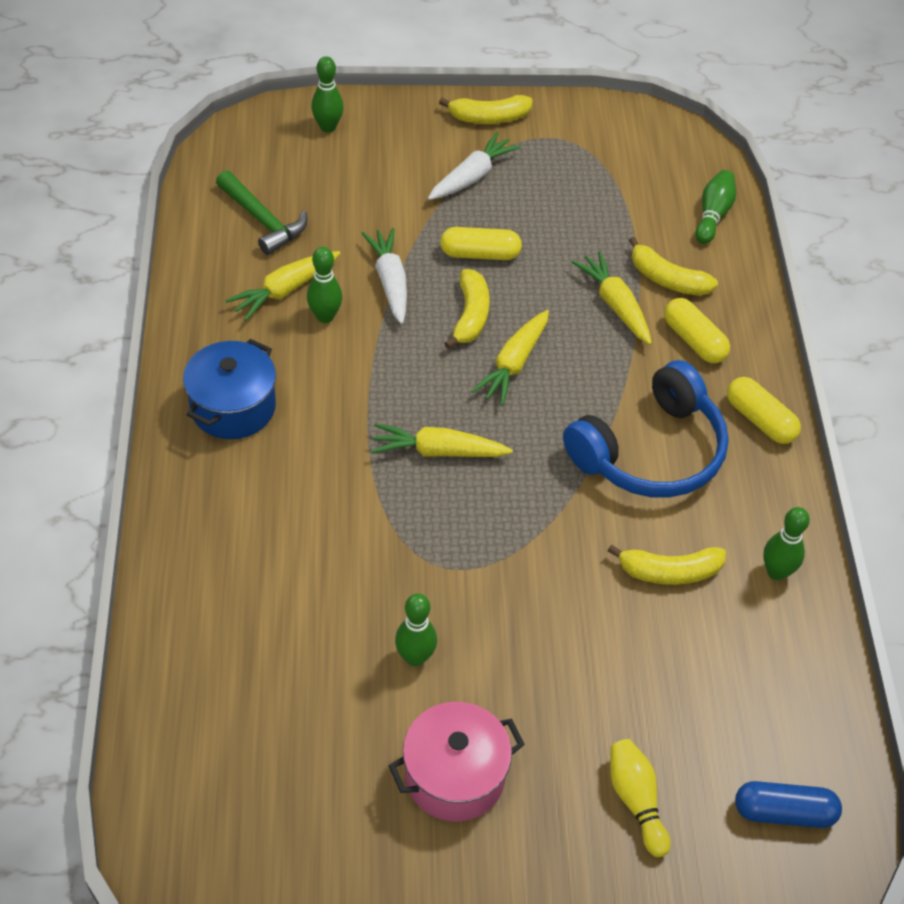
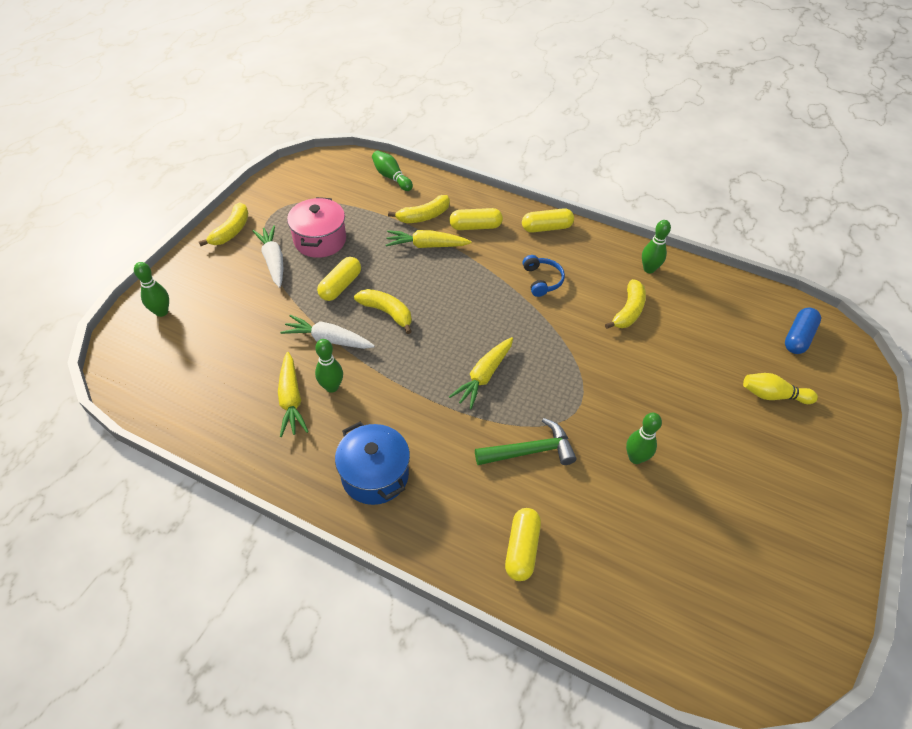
camera: 60 degrees left, 0 degrees up
(216, 580) = (521, 549): none -> yellow capsule
(263, 221) = (216, 385): green hammer -> green hammer (530, 451)
(454, 776) = (729, 475): pink pot -> pink pot (320, 240)
(513, 364) = (439, 310): yellow carrot -> none
(651, 452) = (542, 280): blue headphones -> blue headphones, size x0.47

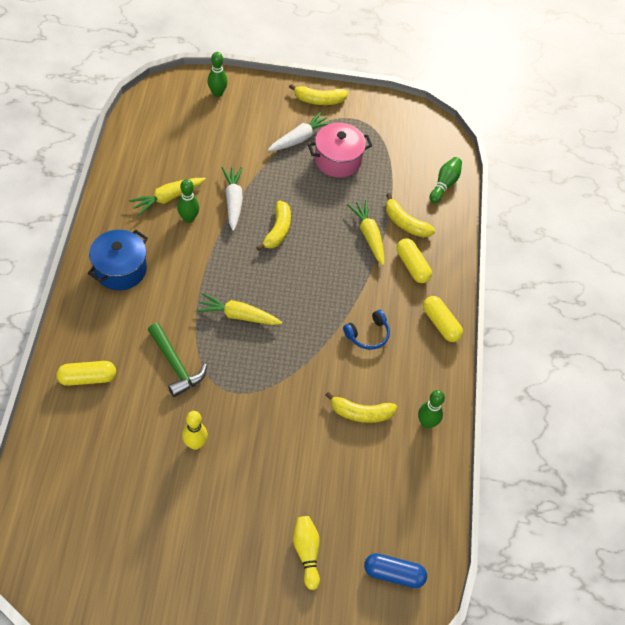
camera: 65 degrees right, 5 degrees up
(340, 286) = (293, 190): yellow capsule -> none
(635, 458) = (195, 444): green bowling pin -> yellow bowling pin

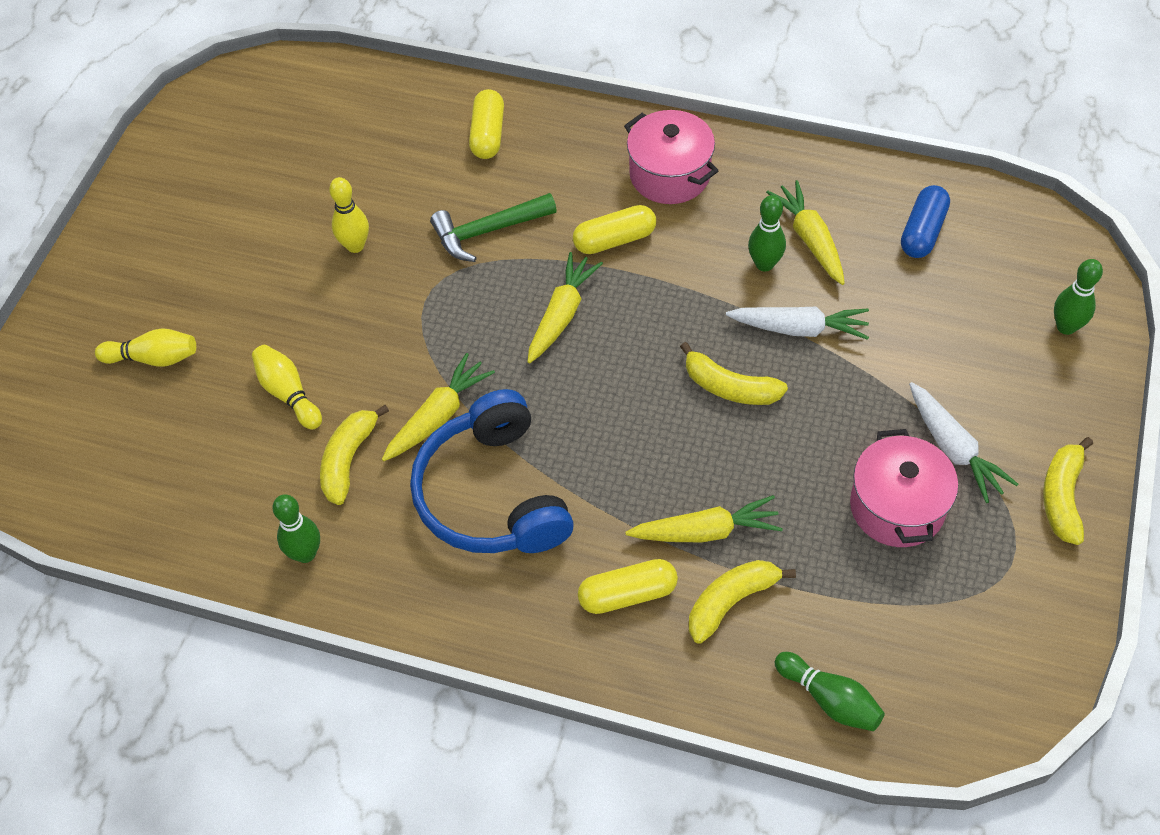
camera: 110 degrees right, 0 degrees up
(120, 269) = (669, 175): blue pot -> pink pot
(320, 458) = (288, 394): none -> yellow bowling pin
(321, 370) = (439, 416): none -> yellow carrot
(368, 334) = (492, 494): blue headphones -> blue headphones, size x2.15
(393, 574) = (83, 460): blue capsule -> blue capsule (922, 232)
(440, 324) = (493, 618): yellow capsule -> yellow capsule (614, 240)

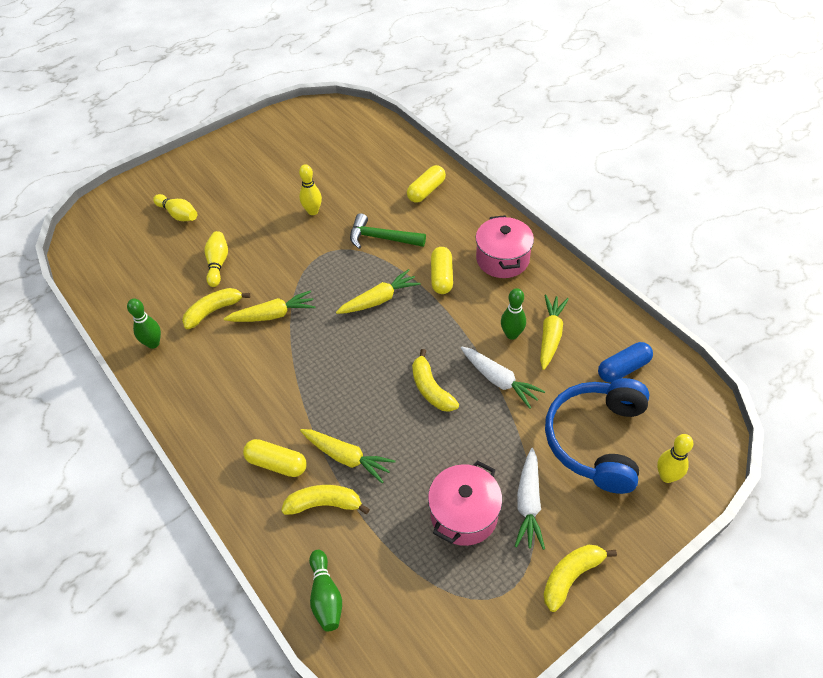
camera: 35 degrees right, 5 degrees down
(492, 494) = (261, 369): blue headphones -> blue headphones (596, 440)
(614, 240) = (441, 277): yellow capsule -> yellow capsule turned 75 degrees clockwise
(1066, 327) = (667, 476): green bowling pin -> yellow bowling pin

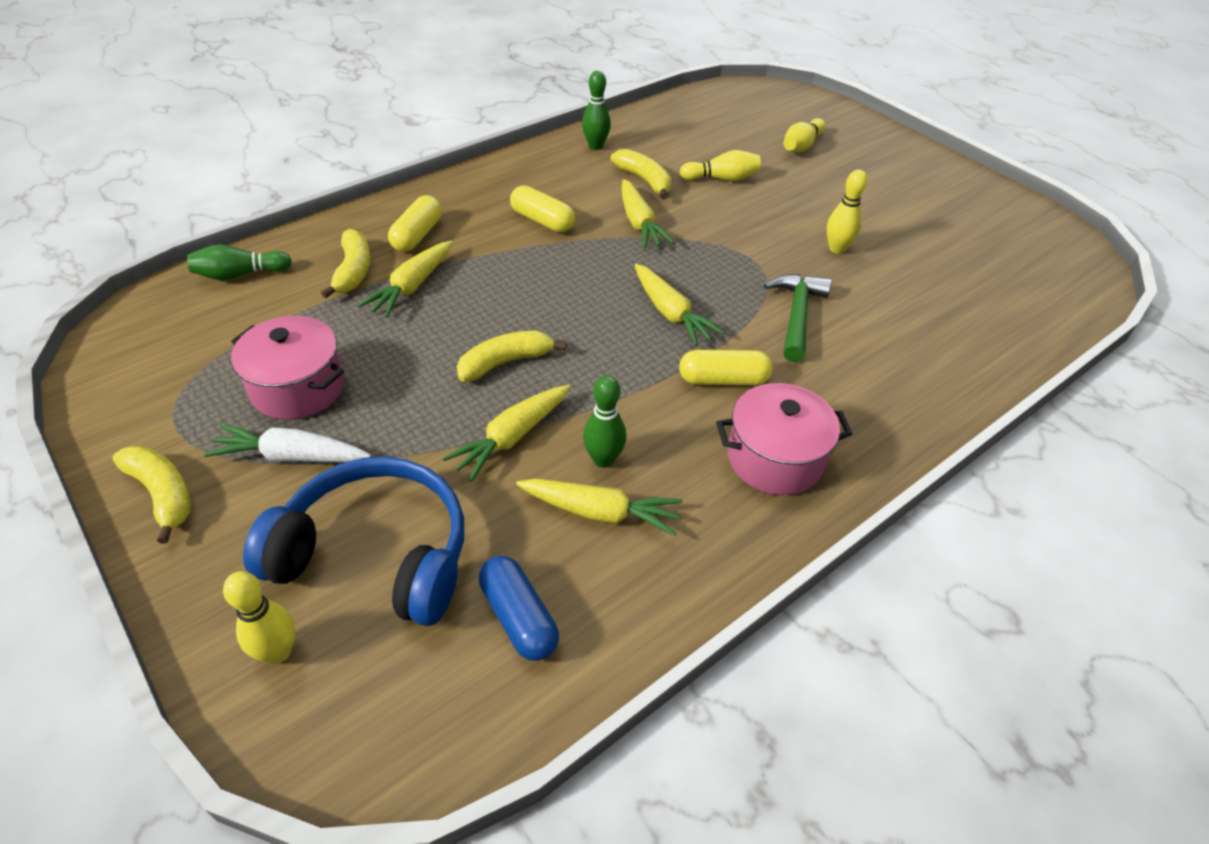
camera: 85 degrees right, 5 degrees down
(426, 191) = (921, 367): yellow capsule -> yellow capsule (542, 221)
(499, 380) = (511, 438): white carrot -> yellow carrot

